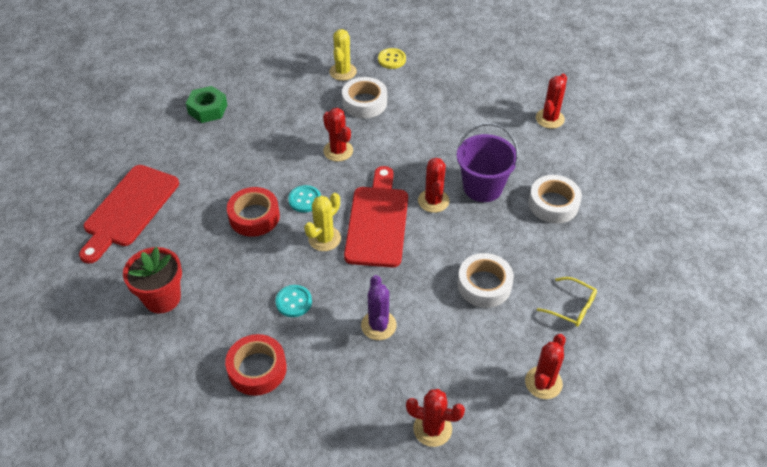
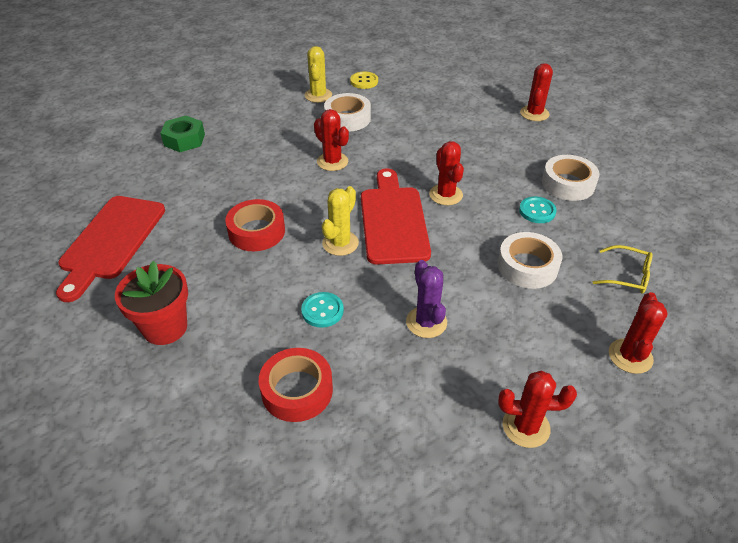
camera: 10 degrees left, 5 degrees down
(305, 200) = (309, 209): turquoise button -> turquoise button (537, 211)
(482, 187) = (491, 177): purple bucket -> none

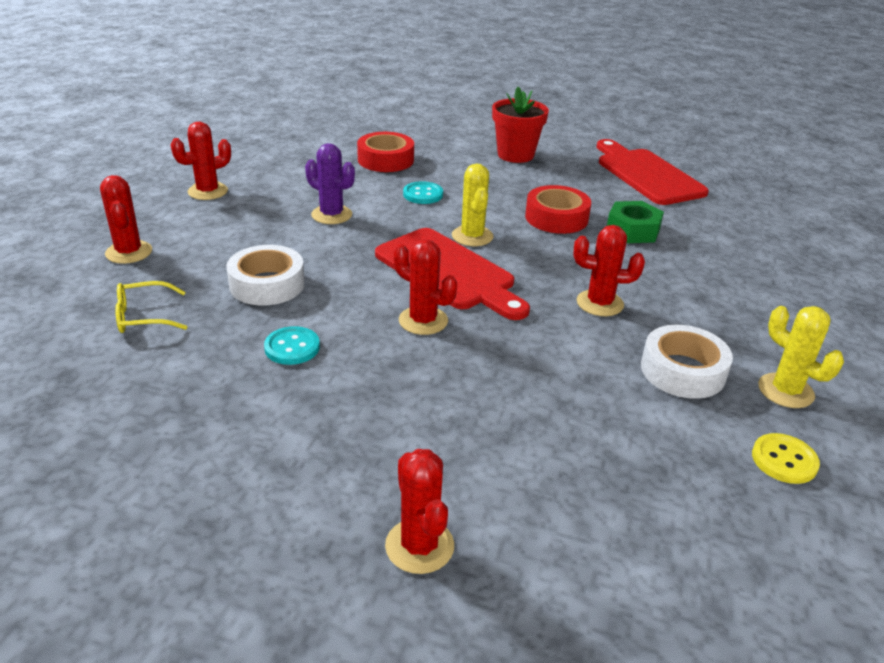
camera: 140 degrees right, 10 degrees down
(184, 140) = (781, 259): green nut -> green nut (632, 230)
(568, 184) = (269, 407): white tape -> none

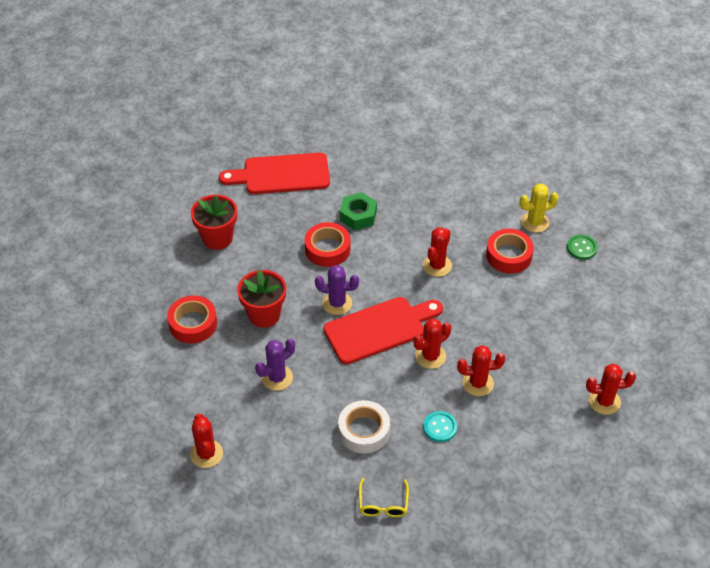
camera: 70 degrees left, 15 degrees up
(129, 252) = (292, 511): red cactus -> red cactus (478, 383)
(423, 194) = (264, 315): turquoise button -> red flower pot
(472, 236) = (337, 303): yellow cactus -> purple cactus
(682, 371) = (509, 255): white tape -> red tape
(784, 460) = (581, 248): yellow button -> green button

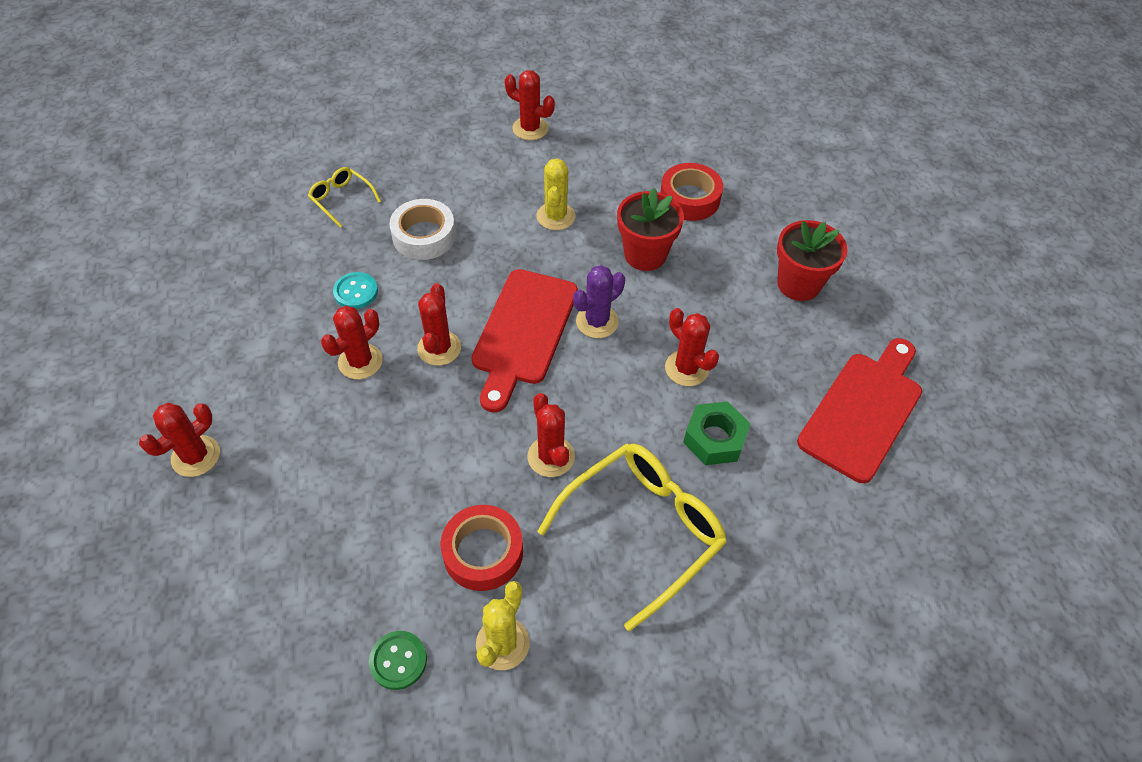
camera: 130 degrees right, 5 degrees up
(277, 378) = (556, 216): purple cactus -> yellow cactus
(327, 249) = (686, 368): red tape -> red cactus
(433, 211) = (643, 529): none -> yellow glasses

